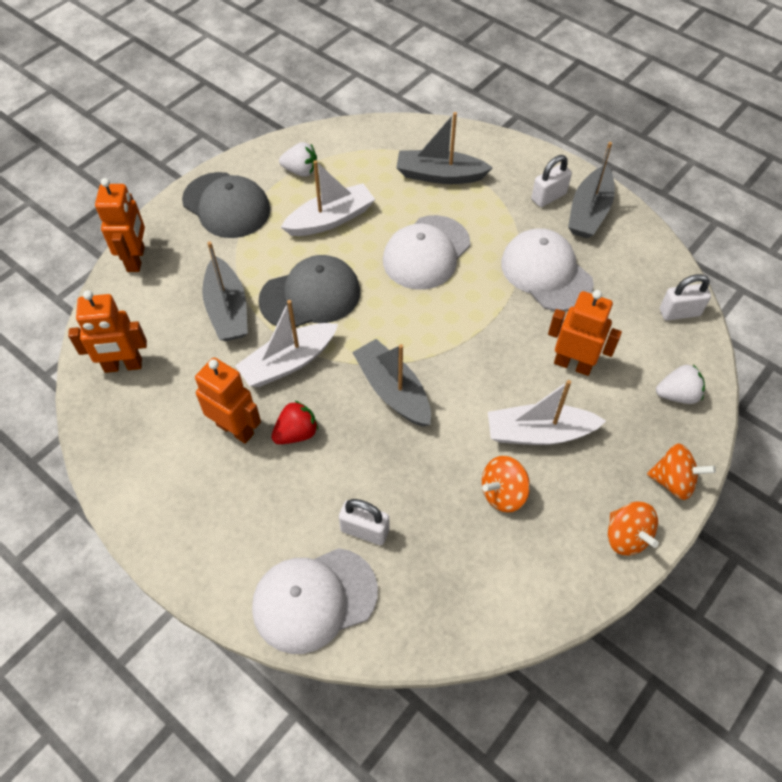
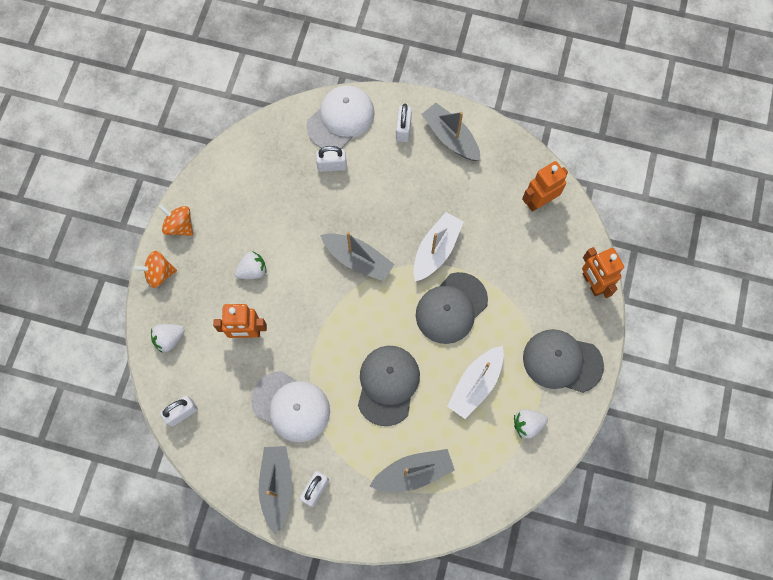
camera: 155 degrees right, 15 degrees up
(227, 310) = (501, 271): grey boat -> grey boat (450, 137)
(232, 539) = (403, 129): none -> white padlock
(235, 429) = (441, 191): orange robot -> none
(296, 433) = (403, 205): red strawberry -> none
(426, 253) = (388, 385): white cap -> grey cap
(503, 493) = (261, 221): orange spinning top -> none
(539, 433) = (252, 270): white boat -> white strawberry

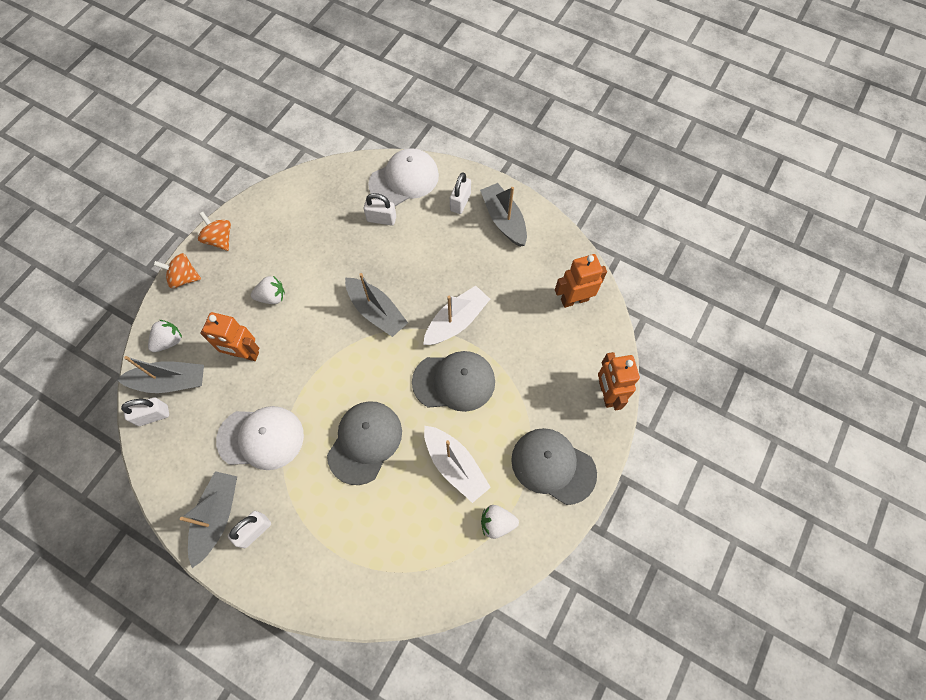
camera: 15 degrees right, 5 degrees down
(169, 339) = (169, 341): white strawberry -> white strawberry turned 150 degrees clockwise
(291, 406) = (261, 438): white cap -> white cap turned 45 degrees counterclockwise
(413, 472) = (361, 541): grey boat -> grey boat (170, 381)
(451, 308) = (454, 381): grey cap -> grey cap turned 150 degrees counterclockwise
(475, 384) = (455, 466): white boat -> white boat turned 90 degrees counterclockwise

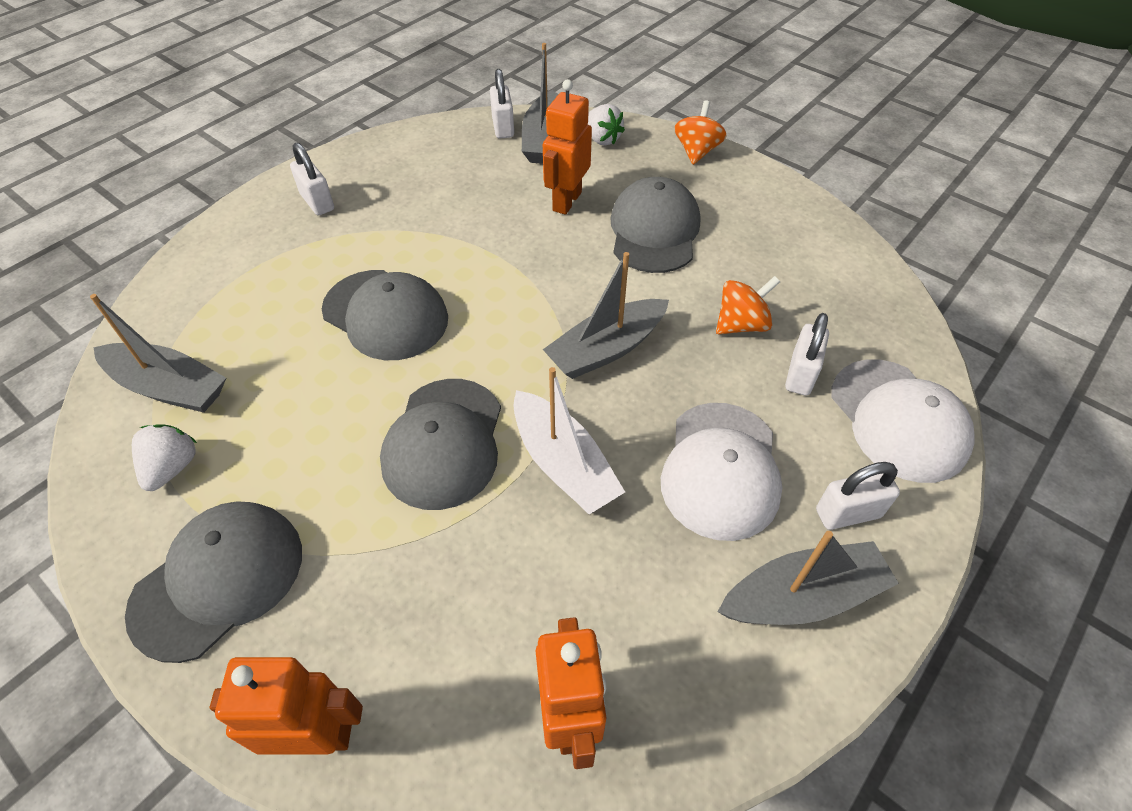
camera: 100 degrees right, 15 degrees down
(217, 517) = (351, 173): grey boat -> grey boat (169, 388)
(220, 239) = (759, 183): orange spinning top -> orange spinning top (741, 324)
(261, 438) = (437, 212): white cap -> white cap (721, 470)
(272, 297) = (654, 231): white strawberry -> grey cap
(455, 466) = (295, 423): white boat -> none
(460, 202) = (848, 513): white padlock -> white padlock turned 45 degrees counterclockwise

